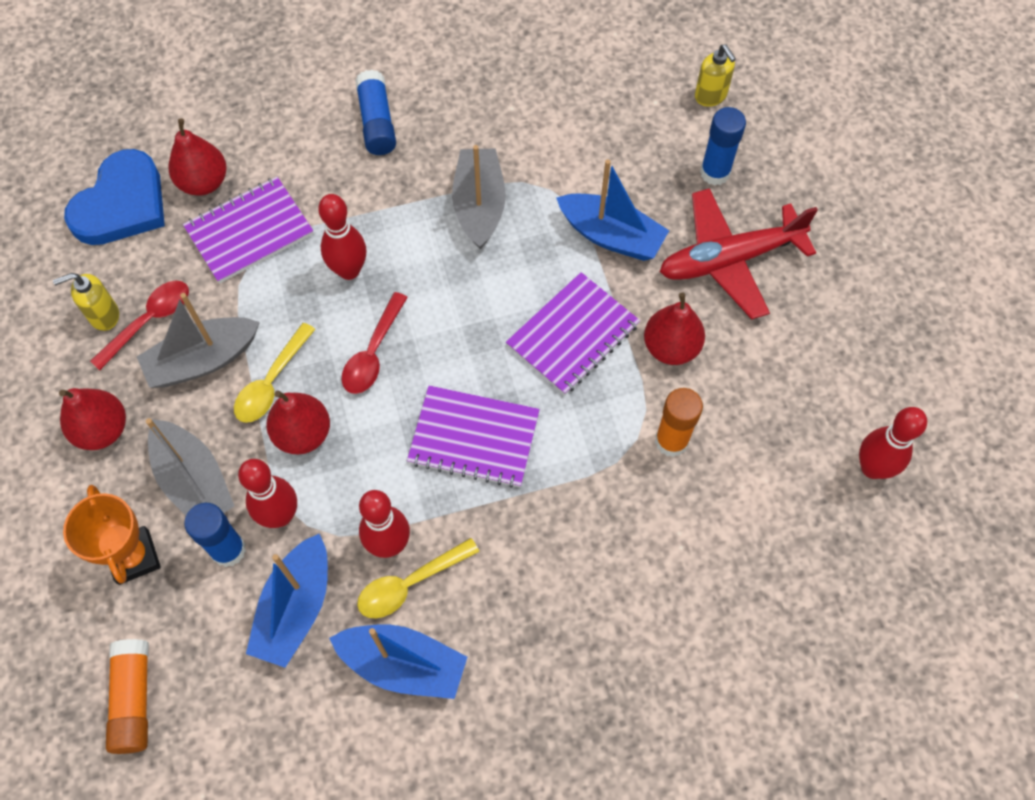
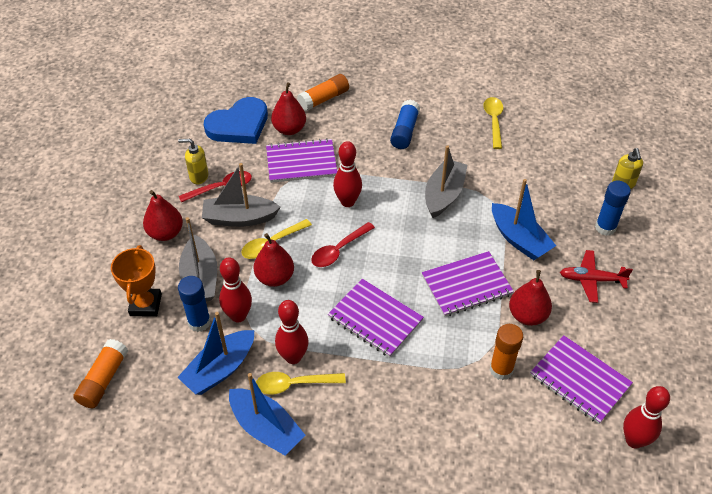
camera: 25 degrees right, 15 degrees down
(231, 111) = (324, 99): none -> orange glue stick
(495, 58) = (493, 121): none -> yellow spoon
(729, 260) = (591, 280): red plane -> red plane, size x0.61
(774, 413) = (579, 380): none -> purple notebook

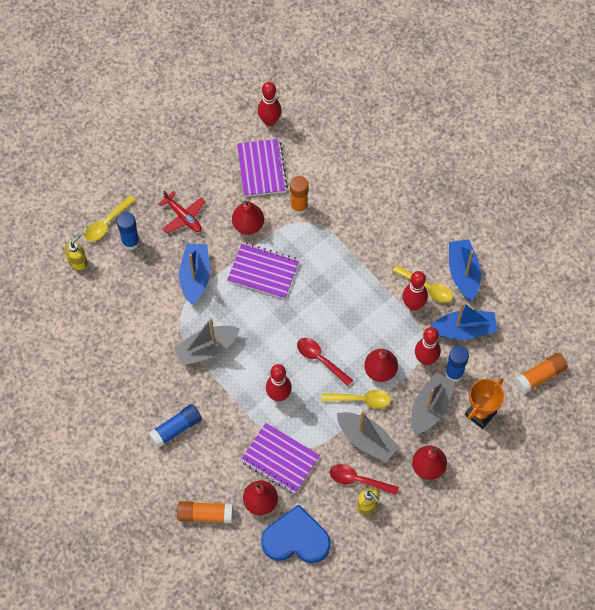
camera: 140 degrees left, 15 degrees up
(339, 250) = (320, 359): red spoon -> red spoon turned 135 degrees counterclockwise
(375, 319) = (341, 292): purple notebook -> none
(493, 121) = (100, 385): yellow spoon -> yellow spoon (107, 223)

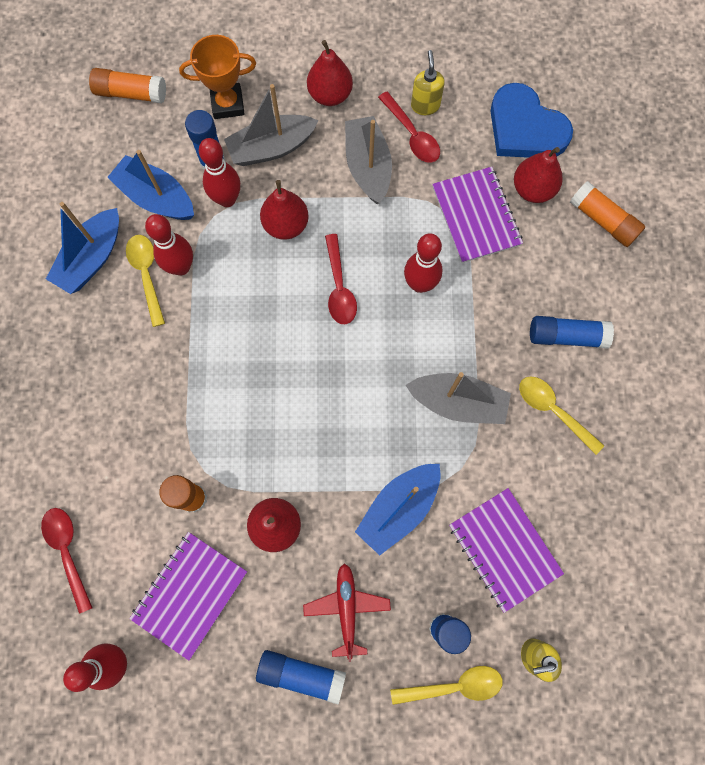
camera: 140 degrees left, 10 degrees up
(181, 176) = (301, 674): none -> blue glue stick
(263, 271) = (311, 446): purple notebook -> purple notebook (504, 549)
(335, 143) = (67, 551): none -> red spoon
(361, 400) = (335, 210): yellow spoon -> yellow spoon (553, 410)

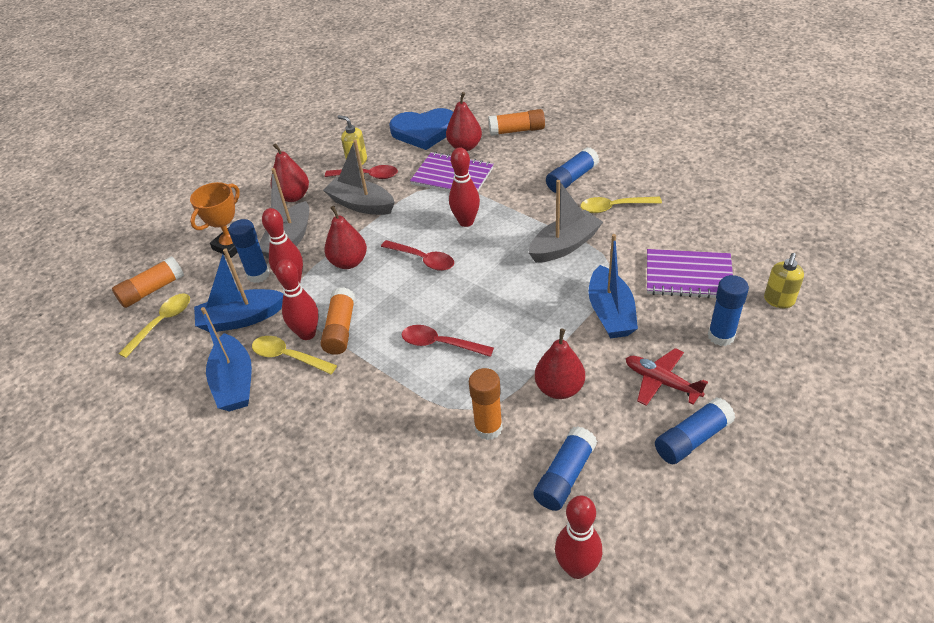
camera: 45 degrees left, 30 degrees down
(67, 551) = (447, 546): red spoon -> red spoon (440, 344)
(190, 594) = (565, 476): purple notebook -> blue glue stick
(206, 290) = (340, 329): none -> orange glue stick
(454, 685) = (769, 353): yellow spoon -> yellow spoon (162, 323)

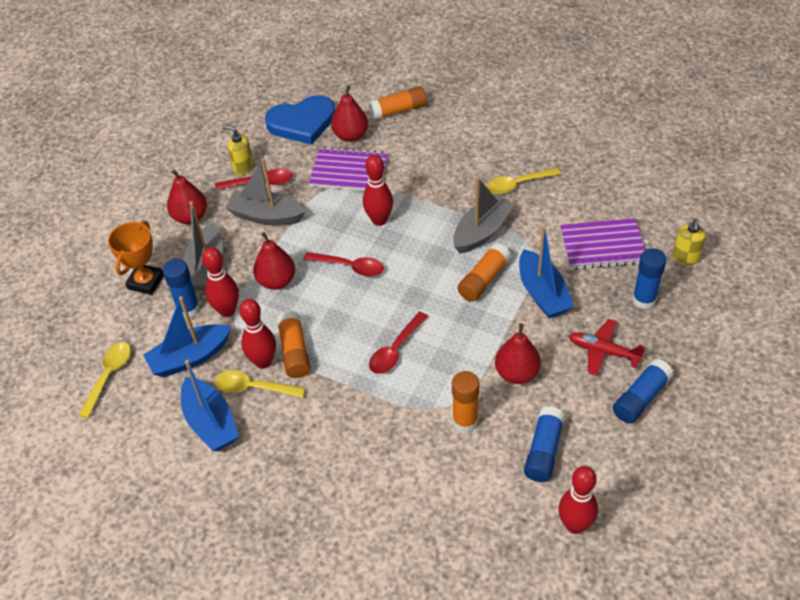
camera: 15 degrees left, 5 degrees up
(152, 290) = (82, 343): orange glue stick -> orange glue stick (483, 280)
(440, 344) = (395, 350): red spoon -> red spoon turned 60 degrees counterclockwise
(571, 178) = (468, 158): blue glue stick -> none

